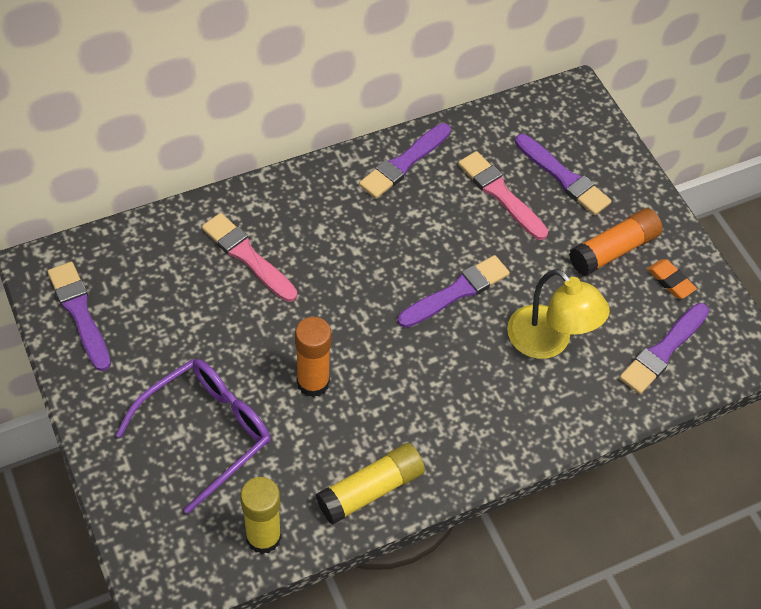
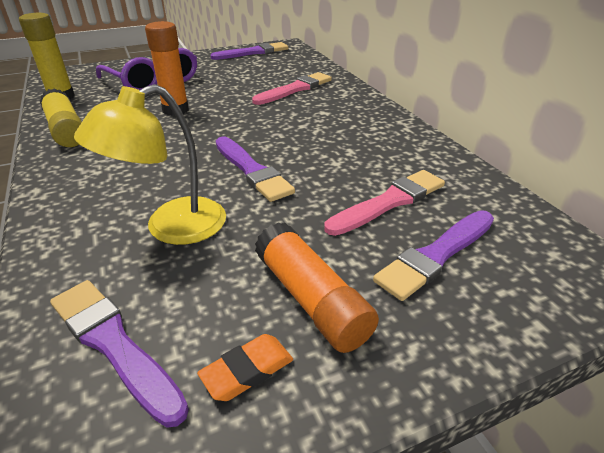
camera: 95 degrees right, 20 degrees down
(404, 163) = (411, 146): purple brush -> none

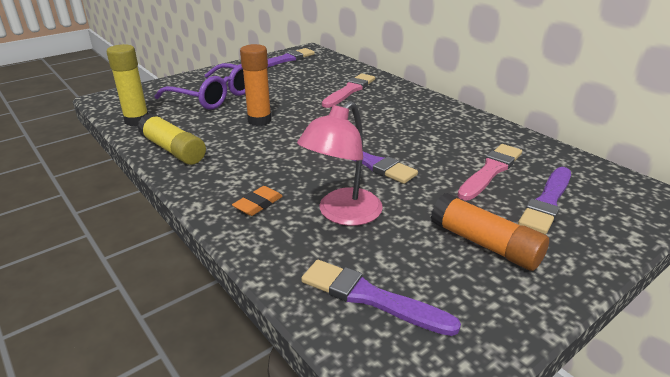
camera: 15 degrees left, 5 degrees down
(171, 228) = (342, 214): yellow lamp -> pink lamp
(247, 370) = (476, 294): orange eraser -> orange eraser (258, 204)

